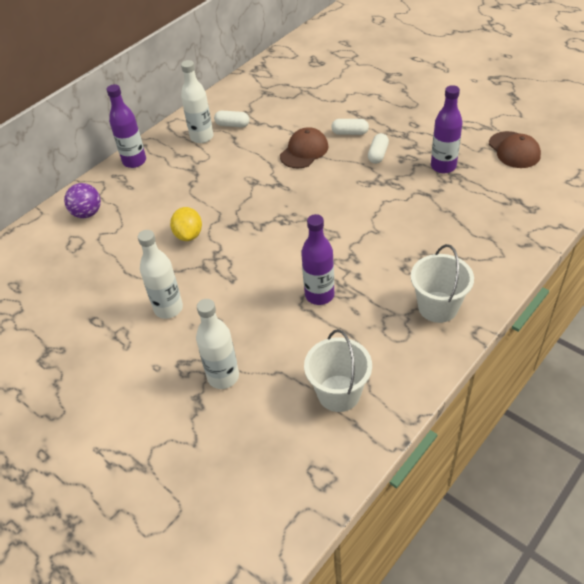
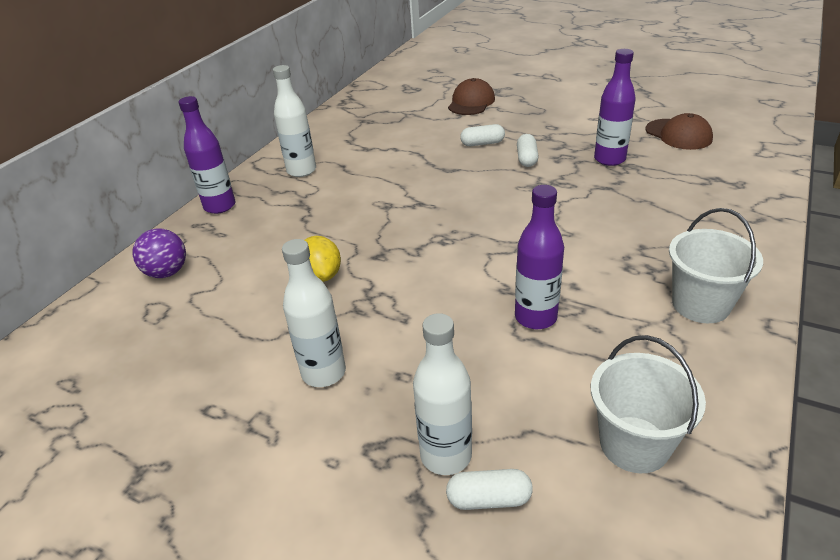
camera: 15 degrees left, 10 degrees down
(232, 125) = (336, 154): white capsule -> white capsule (489, 499)
(304, 151) = (436, 167): brown cap -> brown cap (471, 102)

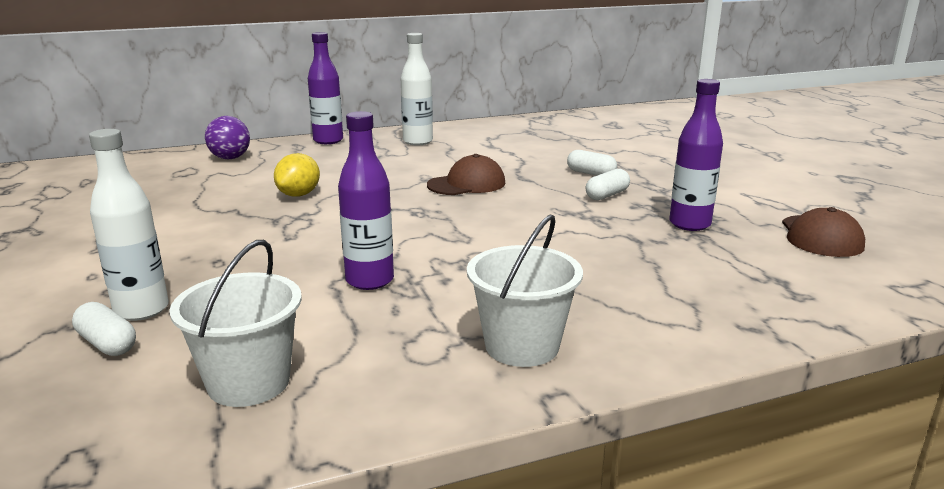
camera: 40 degrees right, 15 degrees down
(324, 373) = (186, 237): white bottle -> none
(471, 102) = (646, 147): brown cap -> brown cap (466, 184)

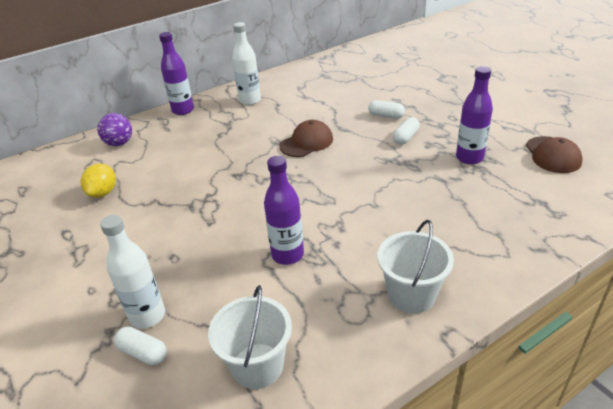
camera: 10 degrees left, 15 degrees up
(299, 195) = (193, 175): yellow lemon -> yellow lemon (103, 193)

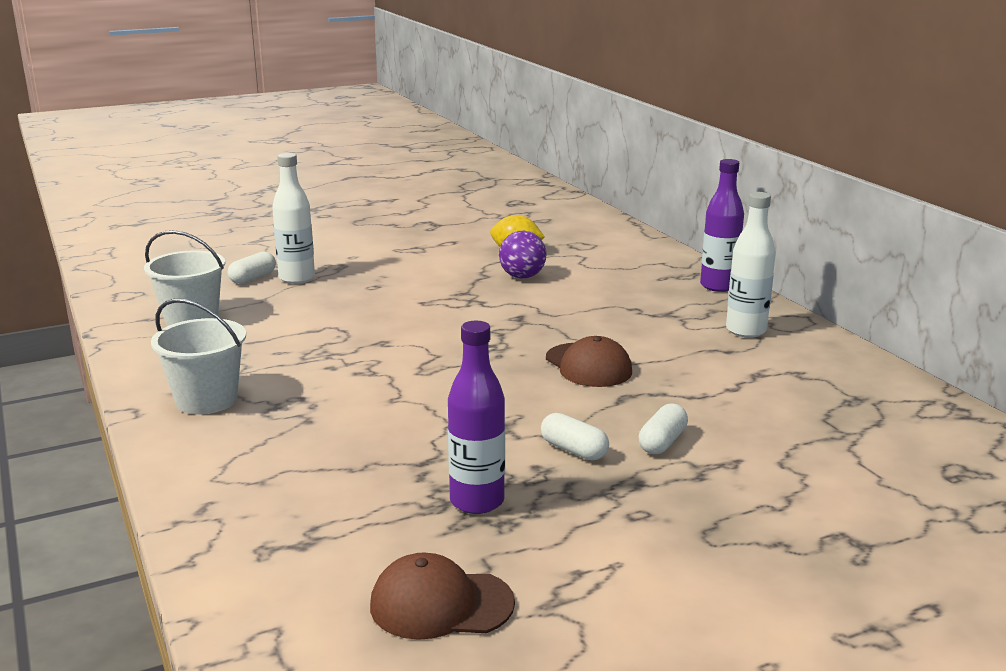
camera: 95 degrees right, 15 degrees down
(119, 143) = (629, 254): purple ball -> purple ball (522, 276)
(287, 255) = (333, 339): purple bottle -> none

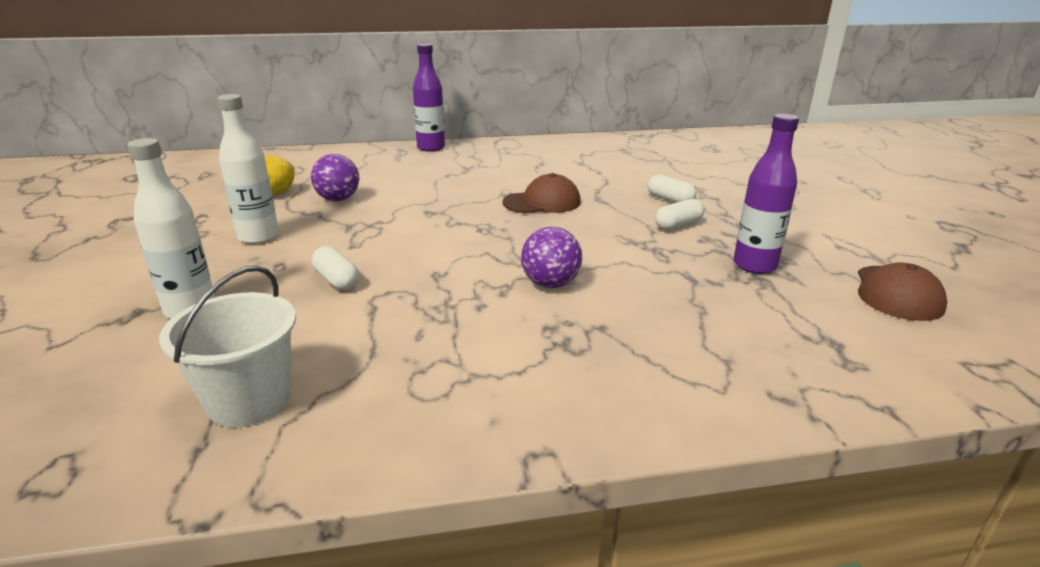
camera: 75 degrees left, 5 degrees up
(206, 400) = (528, 391): white bucket -> none
(253, 278) = (145, 342): white capsule -> white capsule (336, 280)
(382, 391) = (550, 284): none -> purple ball
(746, 330) = (513, 154): white bottle -> white bottle (258, 237)

